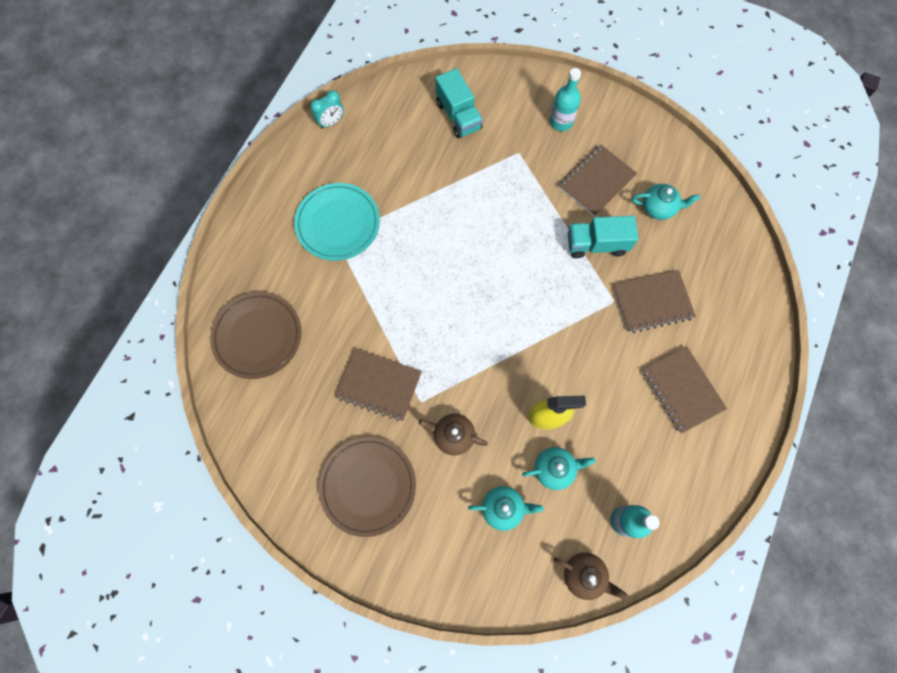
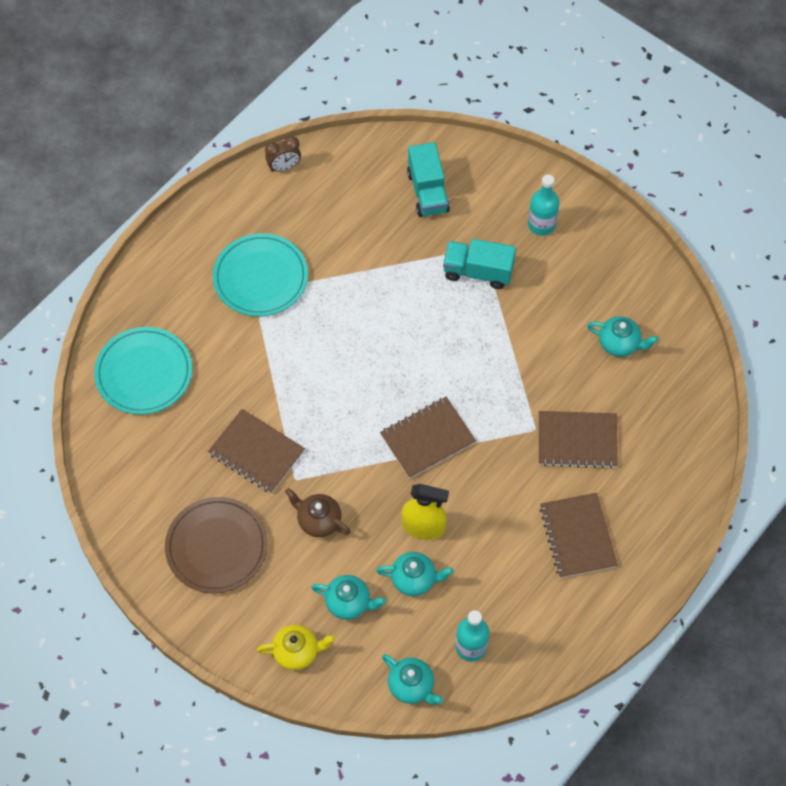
camera: 15 degrees right, 10 degrees down
(257, 336) = (144, 373): brown plate -> turquoise plate
(331, 122) = (284, 167): turquoise clock -> brown clock
(470, 570) = (297, 652): none -> yellow teapot
(584, 575) = (412, 686): brown teapot -> turquoise teapot
(596, 181) = (559, 299): brown notebook -> brown notebook (428, 439)
(596, 244) = (536, 366): turquoise truck -> turquoise truck (478, 272)

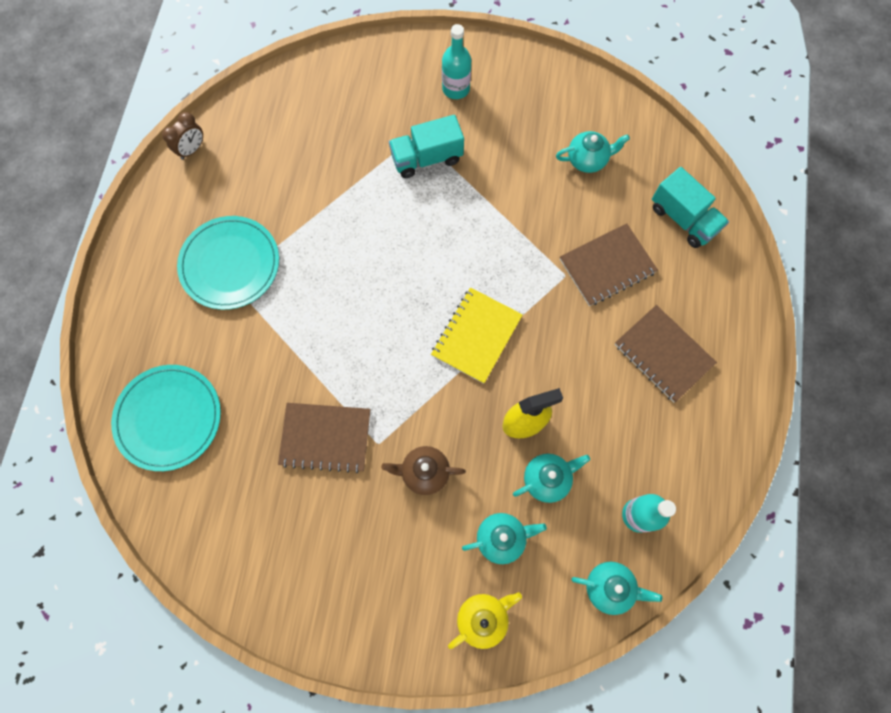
camera: 30 degrees left, 10 degrees up
(216, 547) = (342, 555): brown plate -> none
(428, 192) = (338, 108): turquoise truck -> turquoise truck (683, 219)
(428, 439) = (476, 336): brown notebook -> yellow notebook

